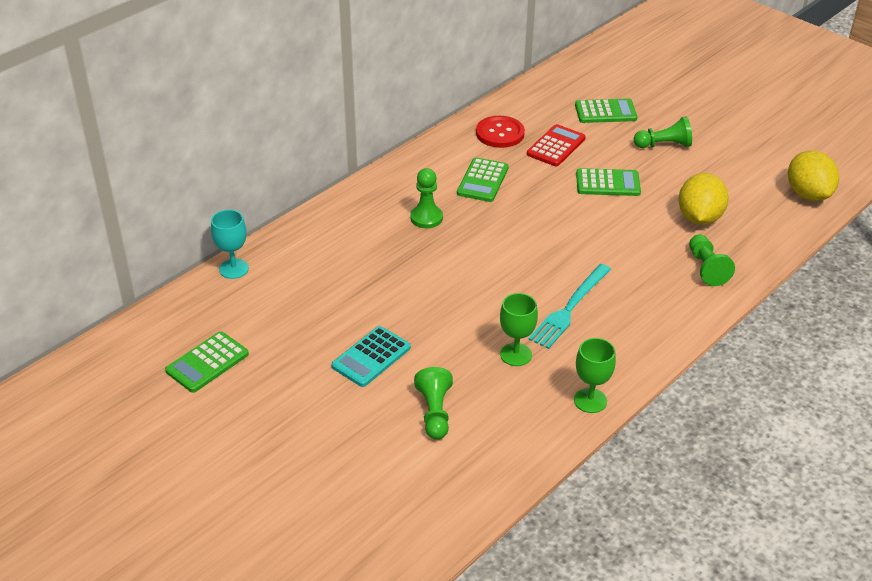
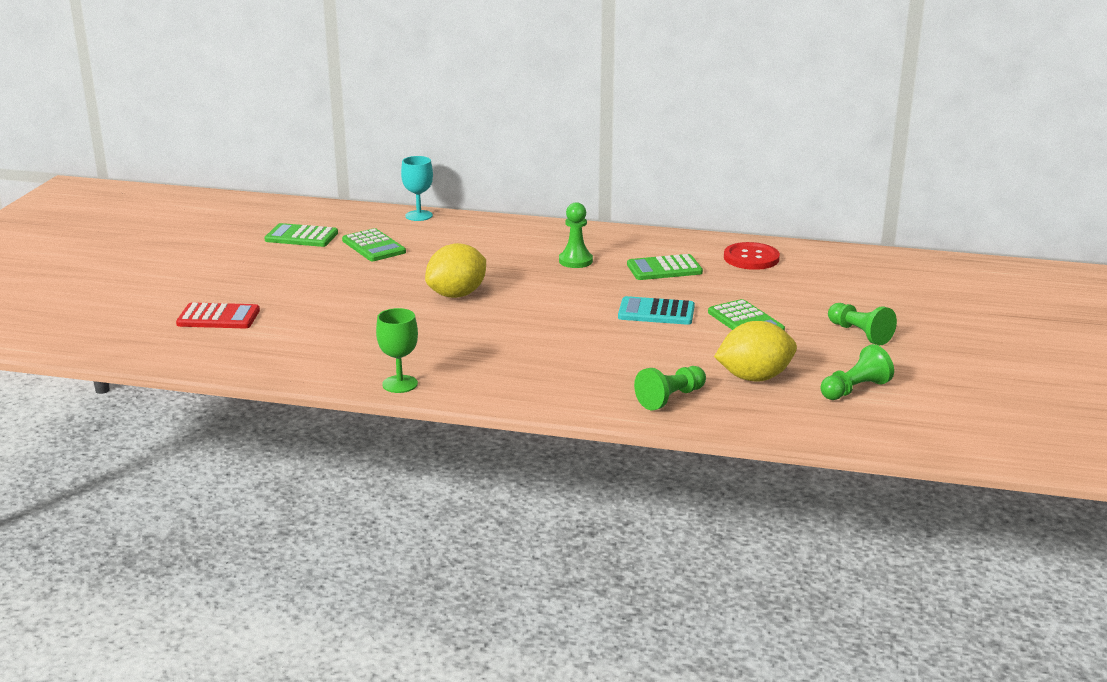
camera: 60 degrees right, 15 degrees down
(371, 357) = (365, 286): turquoise calculator -> turquoise calculator (656, 312)
(434, 412) = (321, 325): green pawn -> green pawn (854, 389)
(516, 354) = (429, 339): green goblet -> none
(556, 146) = (770, 285): red calculator -> red calculator (218, 317)
(569, 308) = (522, 347): turquoise fork -> none
(605, 112) = (871, 294): green calculator -> green calculator (373, 246)
(808, 194) = (895, 430): yellow lemon -> yellow lemon (457, 295)

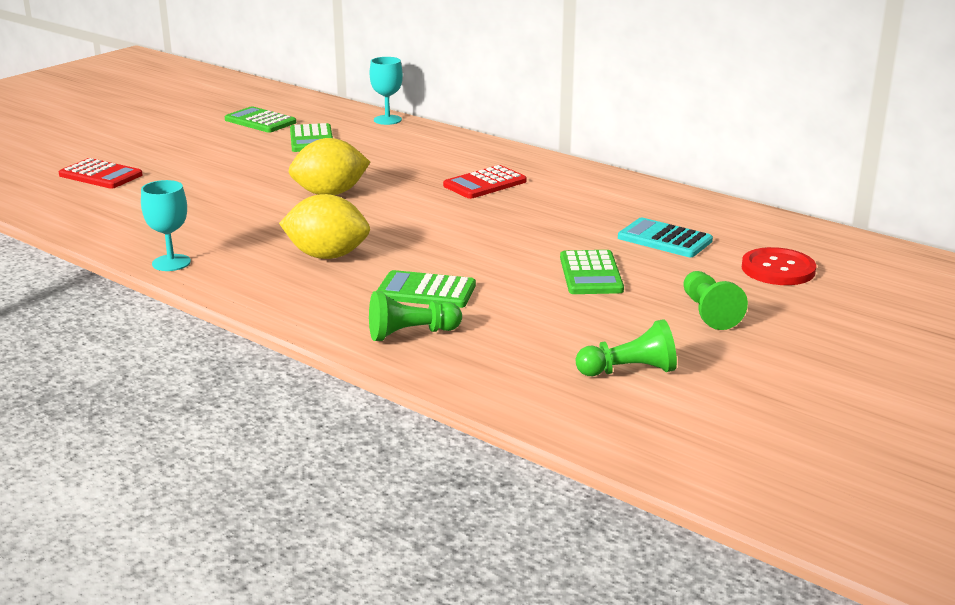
camera: 25 degrees right, 0 degrees up
(400, 384) = (171, 263): green goblet -> turquoise goblet
(575, 261) = (485, 183): green pawn -> red calculator
(656, 312) = (505, 246): turquoise calculator -> turquoise calculator (664, 239)
(664, 269) = (567, 206): green calculator -> green calculator (426, 291)
(751, 258) = (676, 213): red button -> red button (778, 269)
(754, 377) = (528, 333): yellow lemon -> yellow lemon (327, 256)

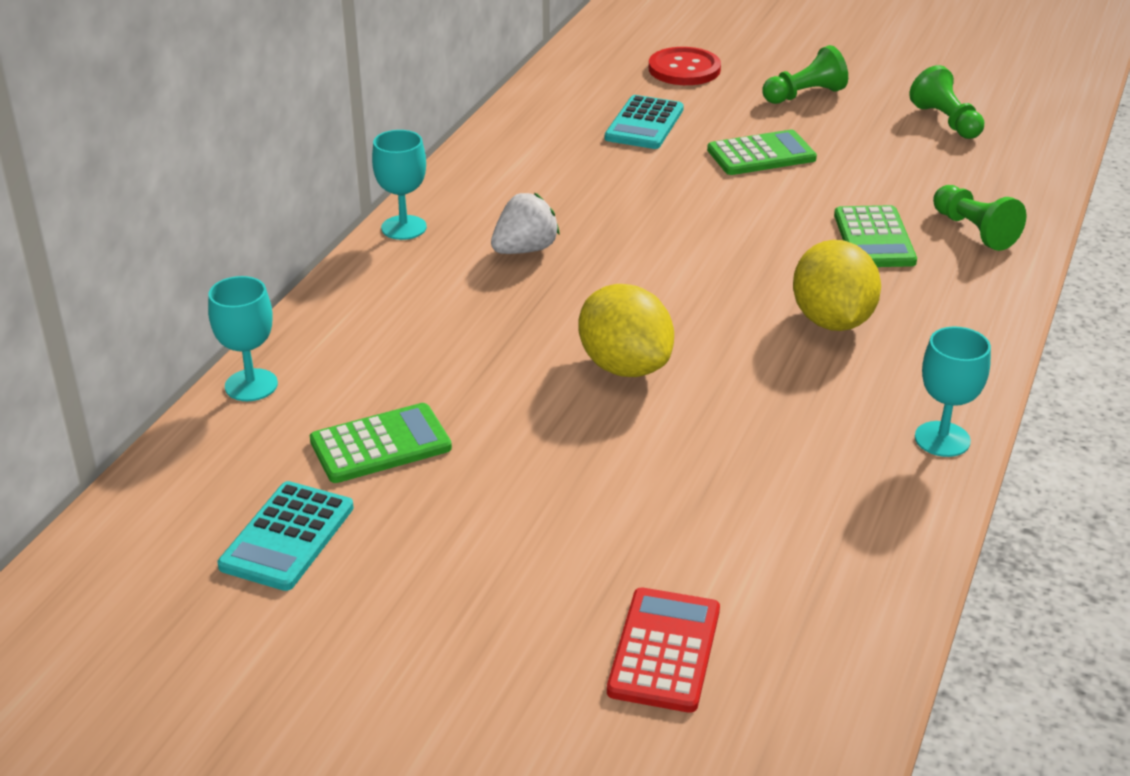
camera: 105 degrees left, 10 degrees up
(260, 121) = (287, 537): green calculator -> turquoise calculator
(485, 183) = (525, 250): red calculator -> white strawberry
(533, 157) = (404, 228): none -> turquoise goblet

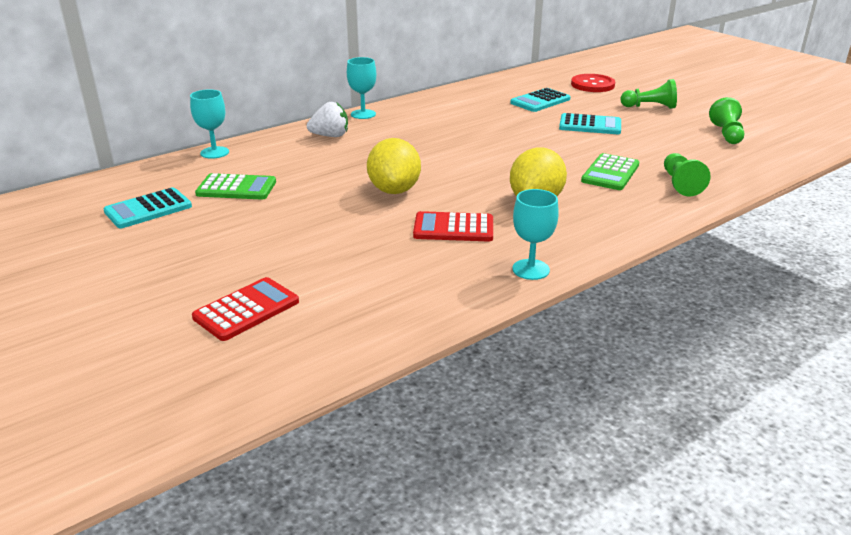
camera: 30 degrees right, 5 degrees down
(525, 250) = (409, 134): white strawberry -> white strawberry (330, 136)
(761, 155) = (590, 125): green calculator -> turquoise calculator
(778, 406) = (453, 228): none -> red calculator

